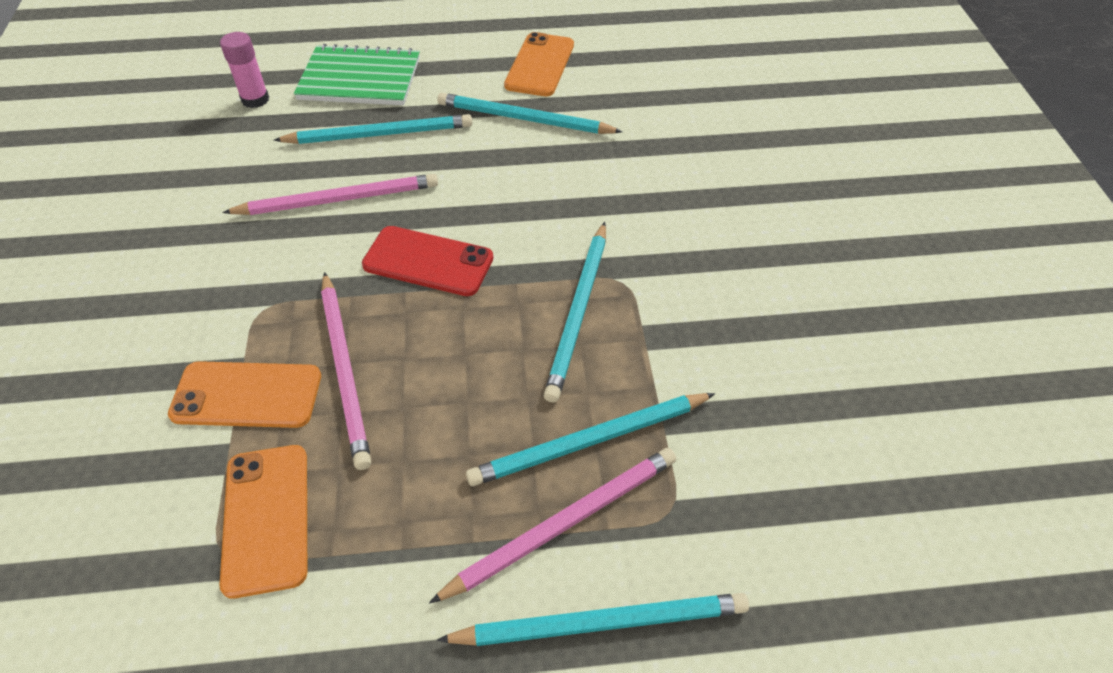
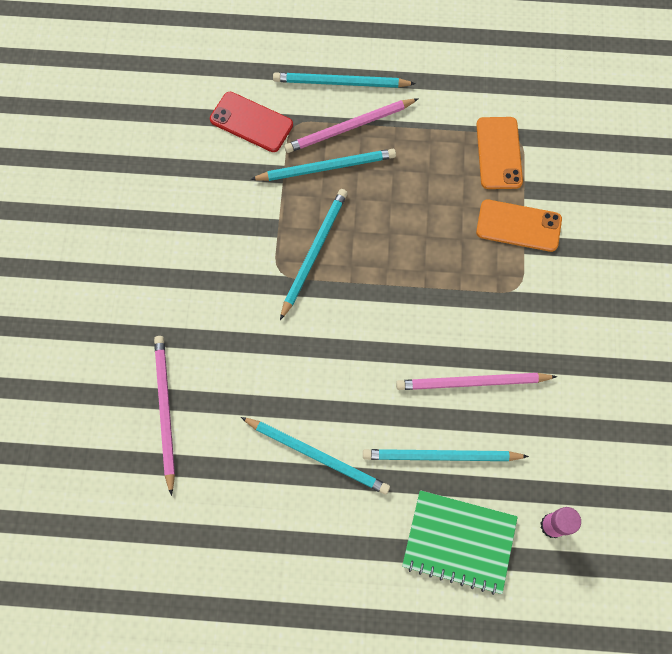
camera: 170 degrees left, 20 degrees up
(345, 370) = (462, 233): pink pencil -> pink pencil (165, 411)
(428, 261) = (407, 310): red phone -> red phone (251, 122)
(540, 65) = (290, 534): orange phone -> none

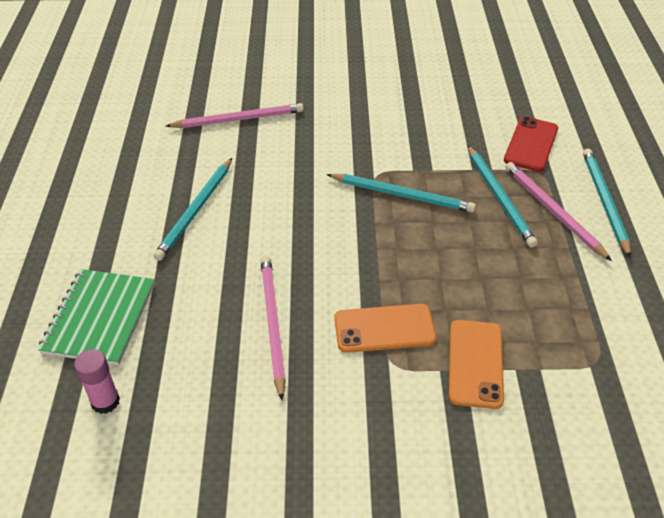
camera: 85 degrees right, 25 degrees down
(440, 456) = (191, 300): turquoise pencil -> none
(499, 153) = (569, 341): orange phone -> orange phone (384, 328)

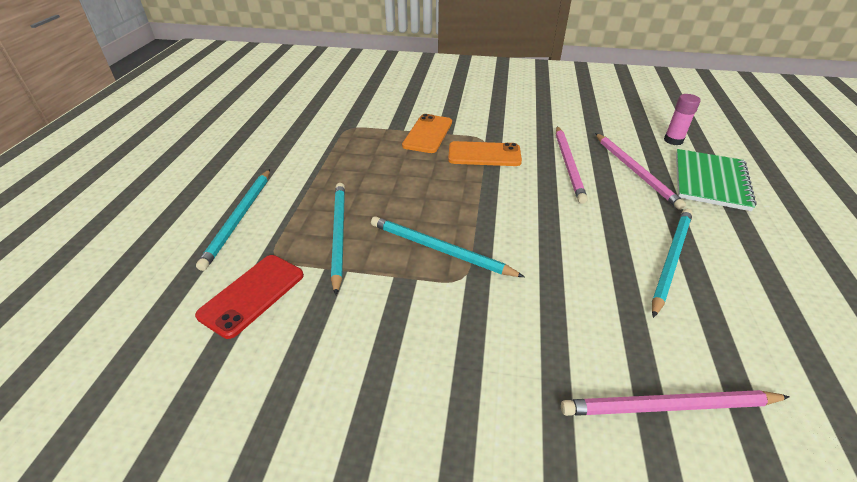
camera: 170 degrees left, 5 degrees down
(552, 211) = (297, 216): pink pencil -> pink pencil (635, 171)

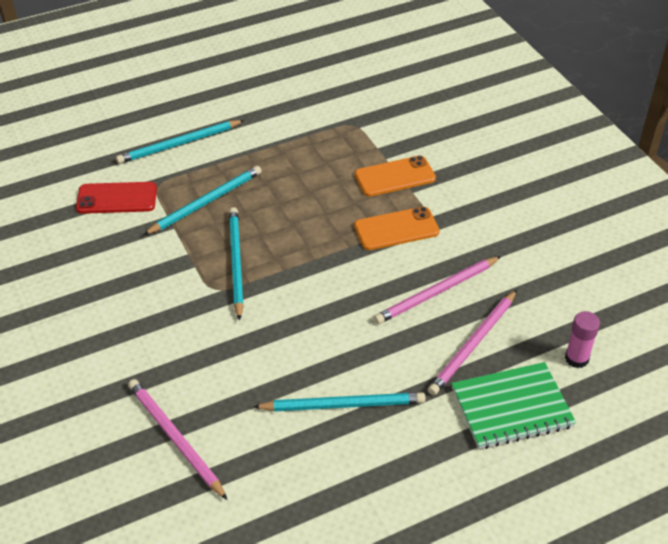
camera: 55 degrees right, 5 degrees up
(484, 154) = (396, 229): orange phone -> orange phone turned 75 degrees counterclockwise

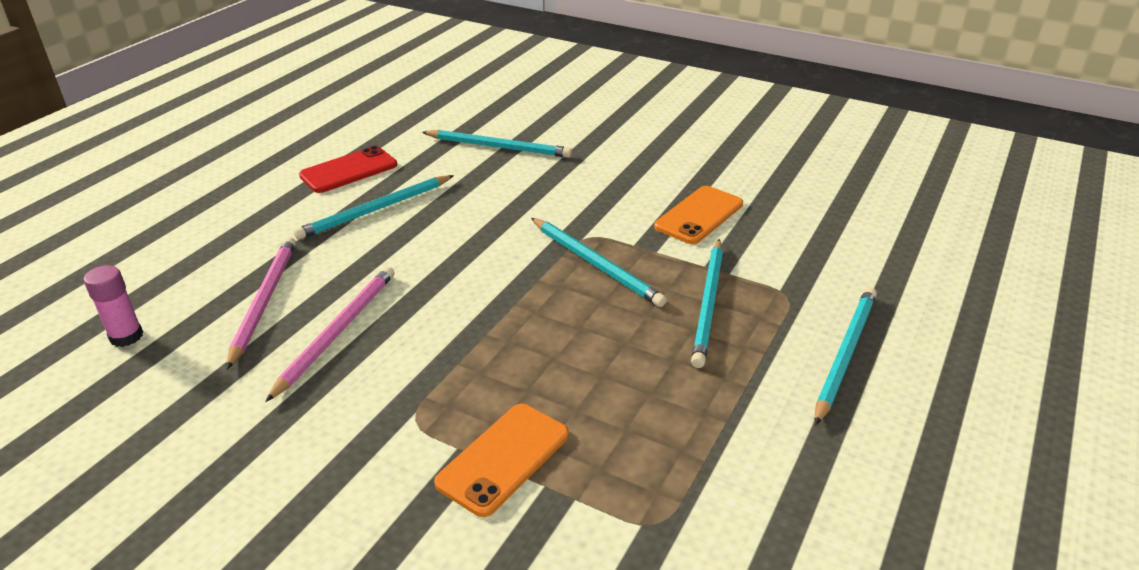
camera: 145 degrees right, 10 degrees down
(117, 198) = (805, 264): red phone -> red phone (349, 170)
(175, 438) = (499, 147): pink pencil -> turquoise pencil
(396, 229) = (441, 382): orange phone -> orange phone (699, 215)
(512, 407) = (198, 267): green notebook -> none

